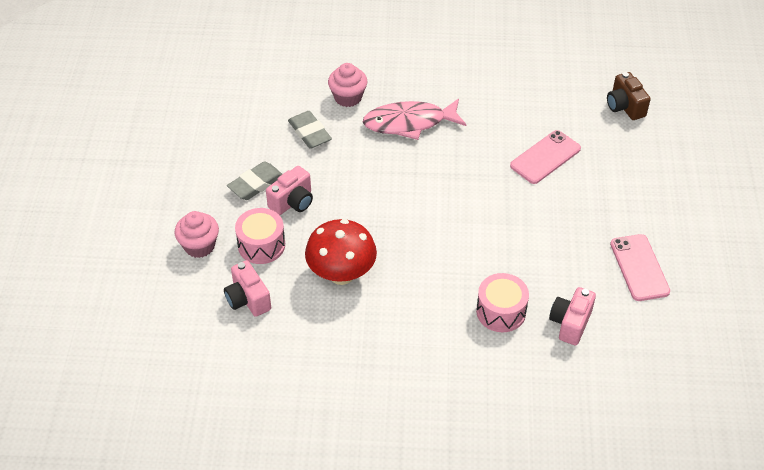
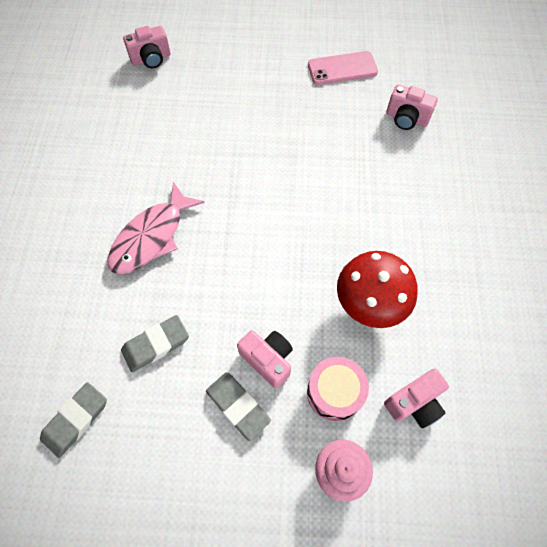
camera: 90 degrees left, 15 degrees up
(254, 94) = (76, 420): none -> grey eraser
(348, 97) = (101, 302): pink cupcake -> none
(409, 123) = (151, 237): pink fish -> pink fish turned 45 degrees clockwise
(501, 311) = (400, 167): pink drum -> none
(545, 157) = (212, 122): pink phone -> none
(625, 107) = (151, 59): brown camera -> pink camera

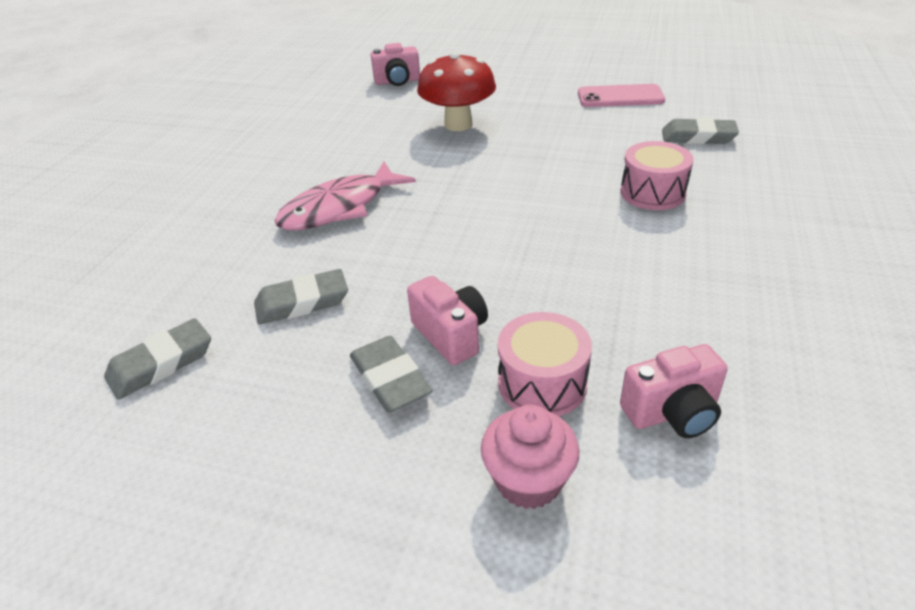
camera: 15 degrees right, 25 degrees down
(369, 303) = (617, 294): red mushroom -> red mushroom (458, 124)
(380, 191) = (652, 192): none -> pink drum
(406, 118) = (698, 137): pink camera -> grey eraser

